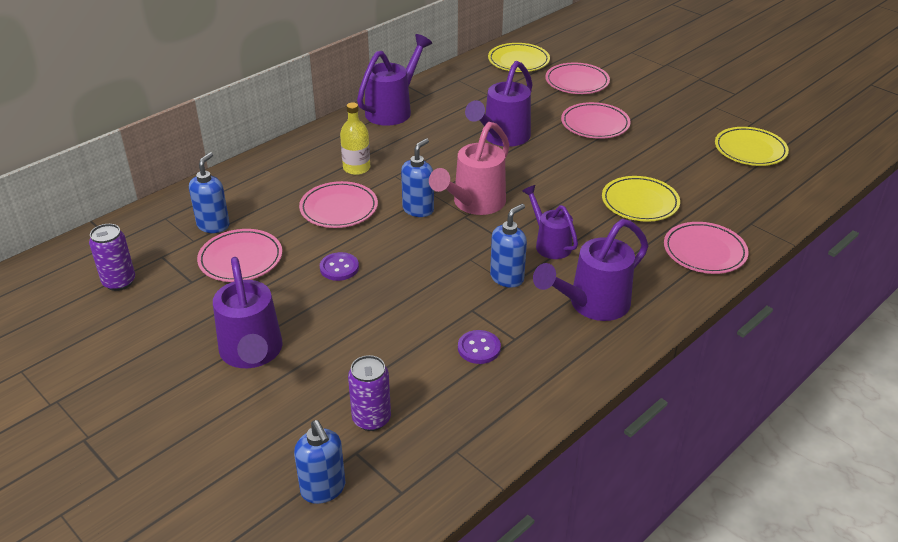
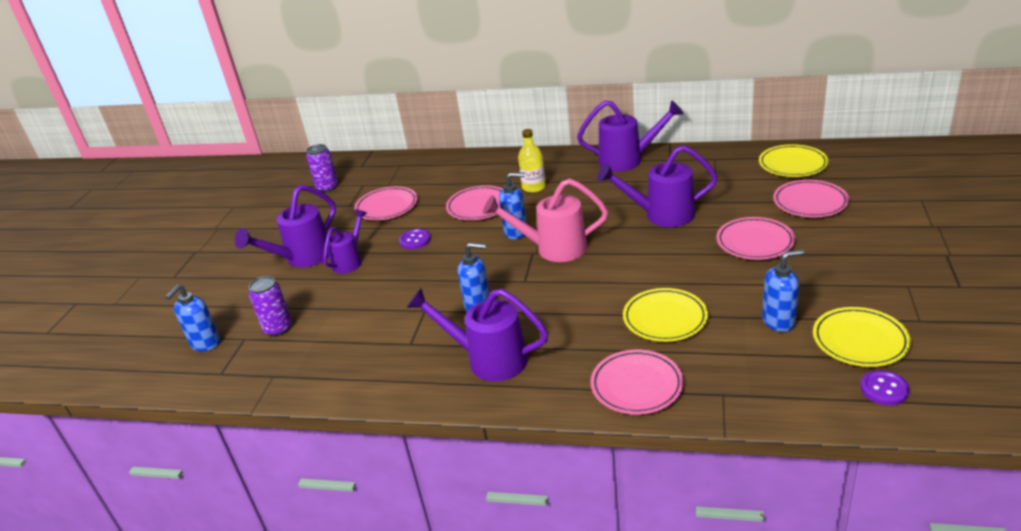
camera: 60 degrees right, 5 degrees down
(213, 225) = (409, 181): blue soap dispenser -> blue soap dispenser (778, 321)
(479, 348) = (385, 334): purple button -> purple button (884, 389)
(549, 244) = (544, 304): purple watering can -> purple watering can (350, 261)

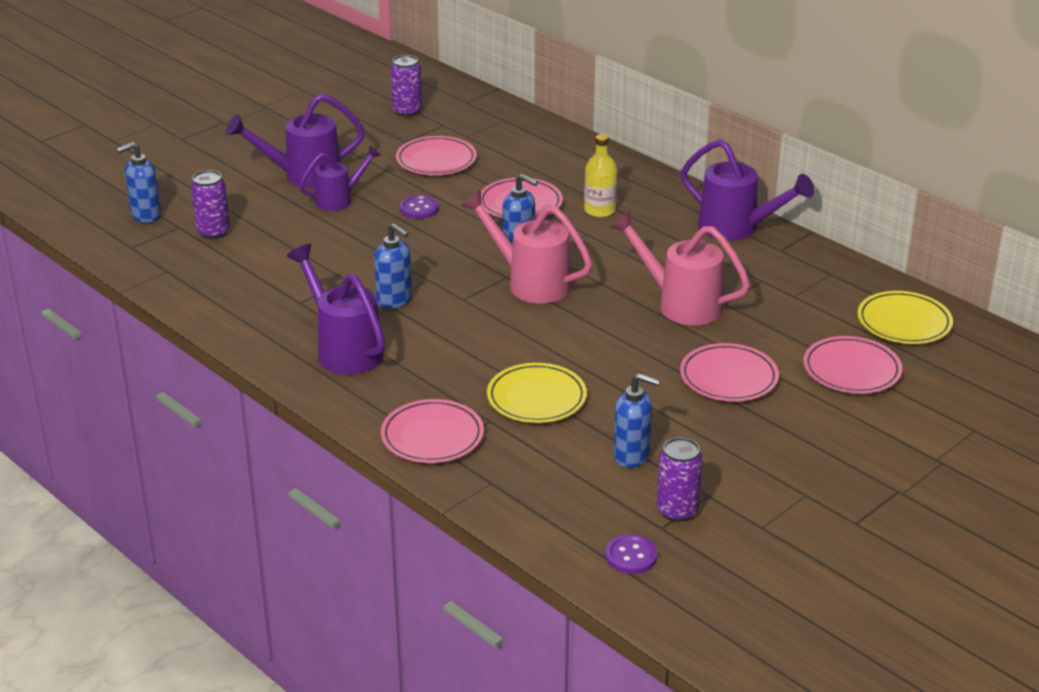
camera: 30 degrees right, 0 degrees up
(661, 215) = (681, 304): purple watering can -> pink watering can
(860, 340) = (677, 511): yellow plate -> purple can

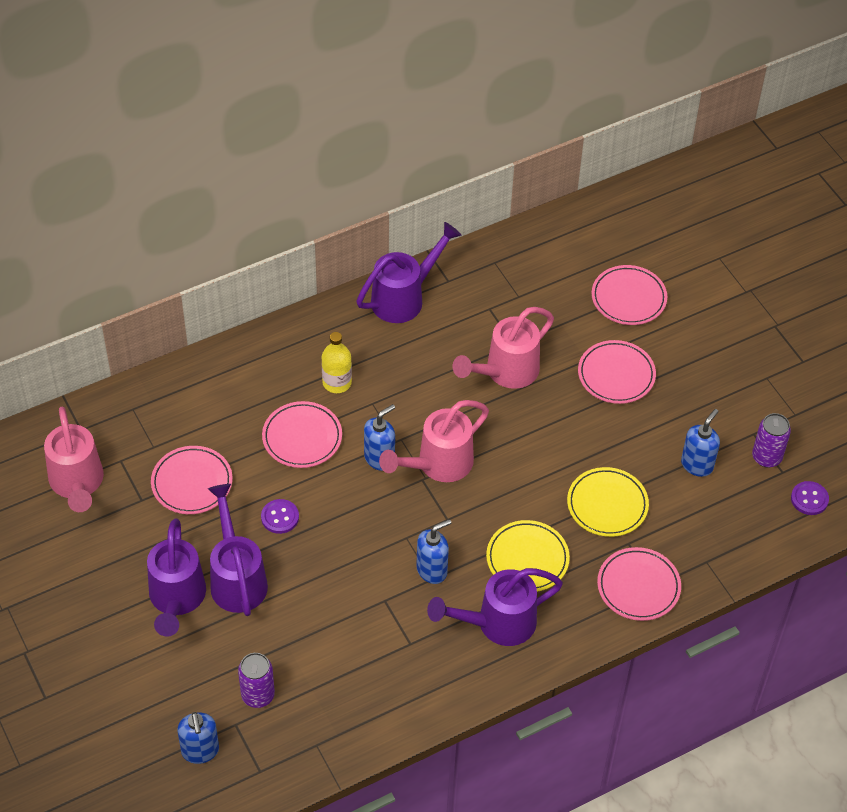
camera: 75 degrees left, 20 degrees up
(339, 200) = (237, 578): purple watering can -> purple watering can, size x1.56
(407, 111) = (77, 484): purple can -> pink watering can
(904, 322) = (577, 244): yellow plate -> yellow plate (527, 559)

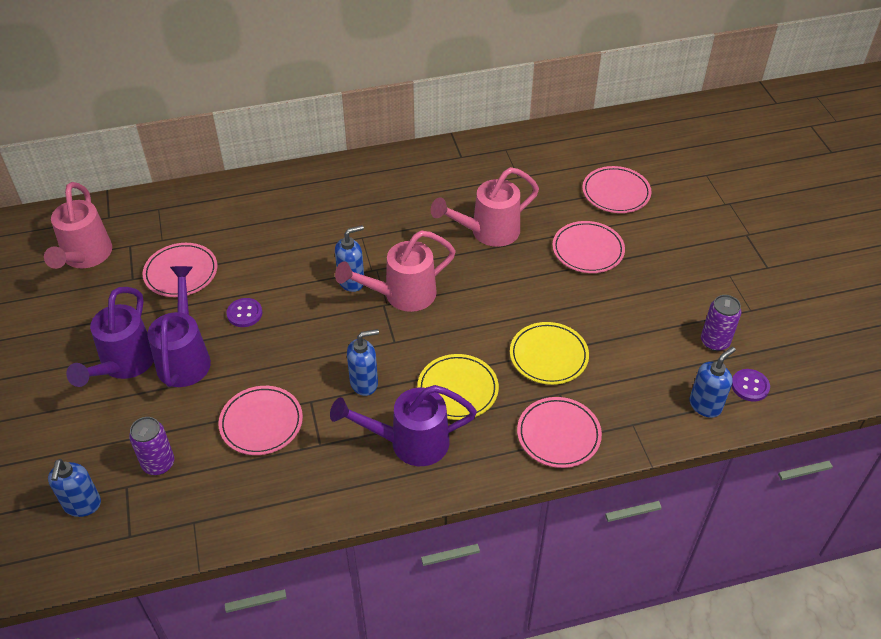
camera: 15 degrees right, 5 degrees down
(302, 437) = (290, 253): pink plate -> pink plate (261, 423)
(337, 382) = (337, 217): yellow bottle -> none
(404, 298) = (419, 163): purple watering can -> none
(697, 465) = (645, 337): blue soap dispenser -> blue soap dispenser (705, 405)

